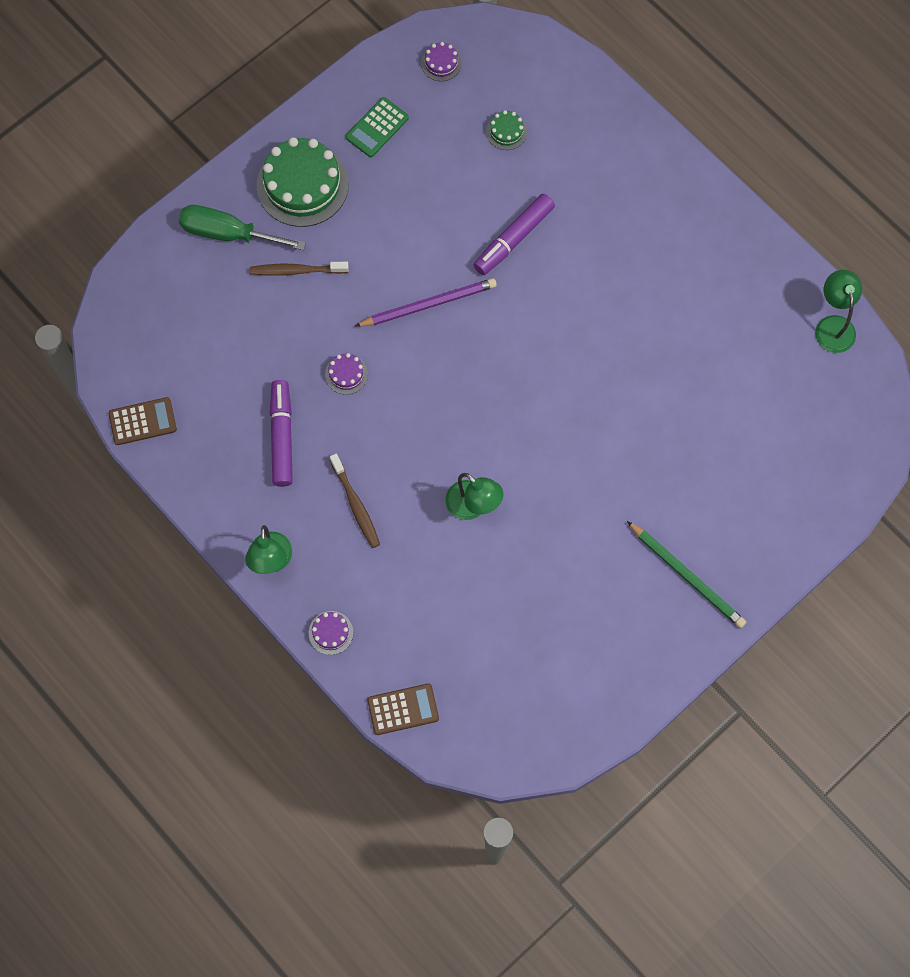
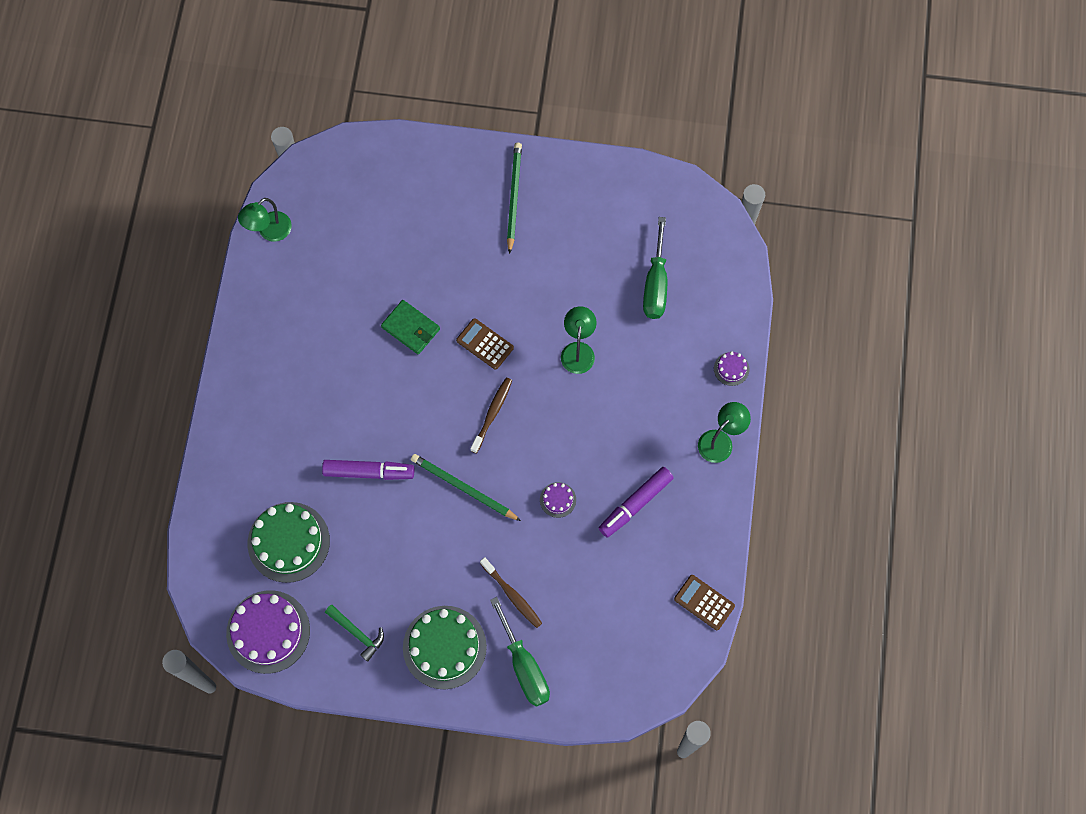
camera: 130 degrees left, 0 degrees up
(356, 505) = (639, 421): brown toothbrush -> brown toothbrush (492, 414)
(377, 128) = (357, 633): green calculator -> green hammer
(403, 709) = (738, 291): brown calculator -> brown calculator (485, 344)
(428, 304) = (463, 488): purple pencil -> green pencil
(441, 63) = (268, 631): purple cake -> purple cake, size x2.23
(478, 635) = (655, 284): none -> green screwdriver
(506, 131) = (288, 542): green cake -> green cake, size x2.23
(624, 376) = (411, 328): none -> green wallet

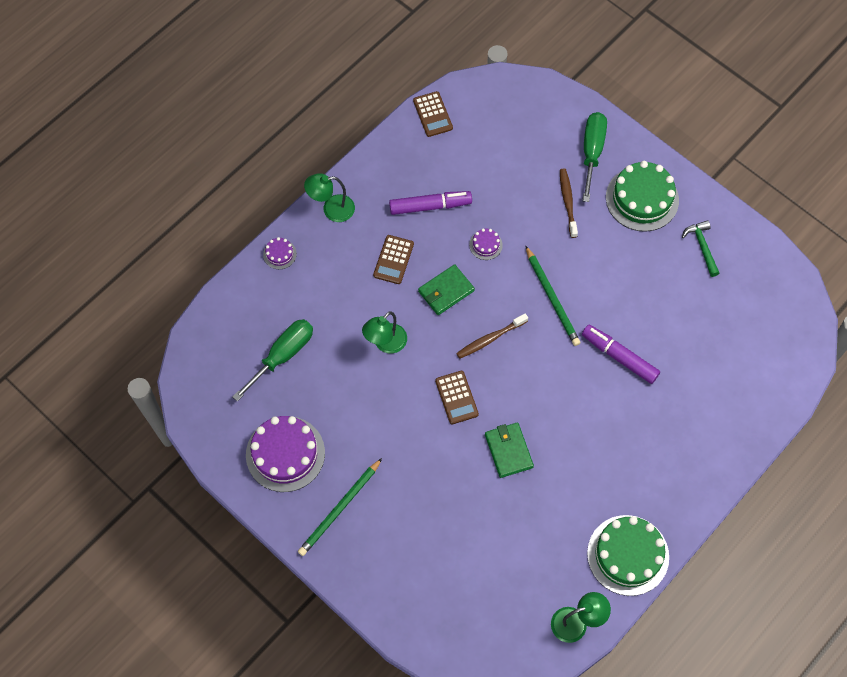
camera: 145 degrees left, 5 degrees down
(268, 631) = (771, 289): purple cake -> purple cake (285, 454)
(288, 542) = (716, 344): green cake -> green cake (628, 555)
(561, 432) = (446, 291): none -> green wallet
(629, 430) = (393, 260): none -> brown calculator

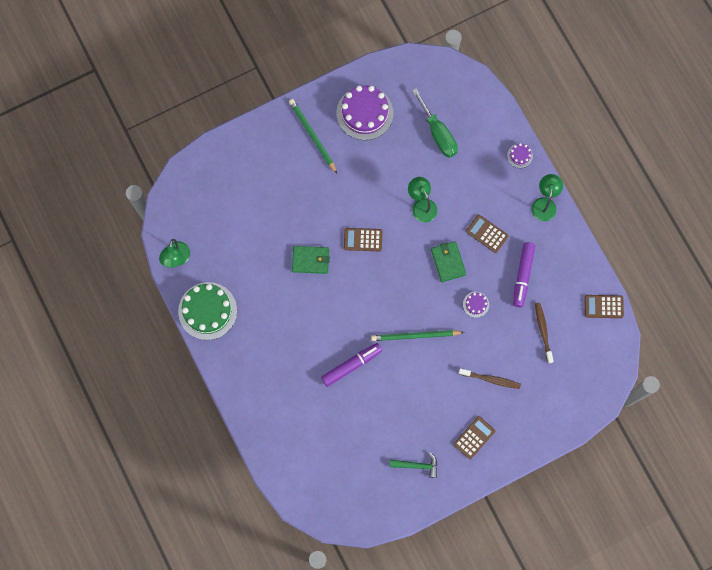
camera: 110 degrees right, 10 degrees up
(490, 339) = (399, 279): brown toothbrush -> brown toothbrush (543, 331)
(592, 152) = (528, 416): green screwdriver -> none
(642, 198) = (474, 437): green cake -> brown calculator

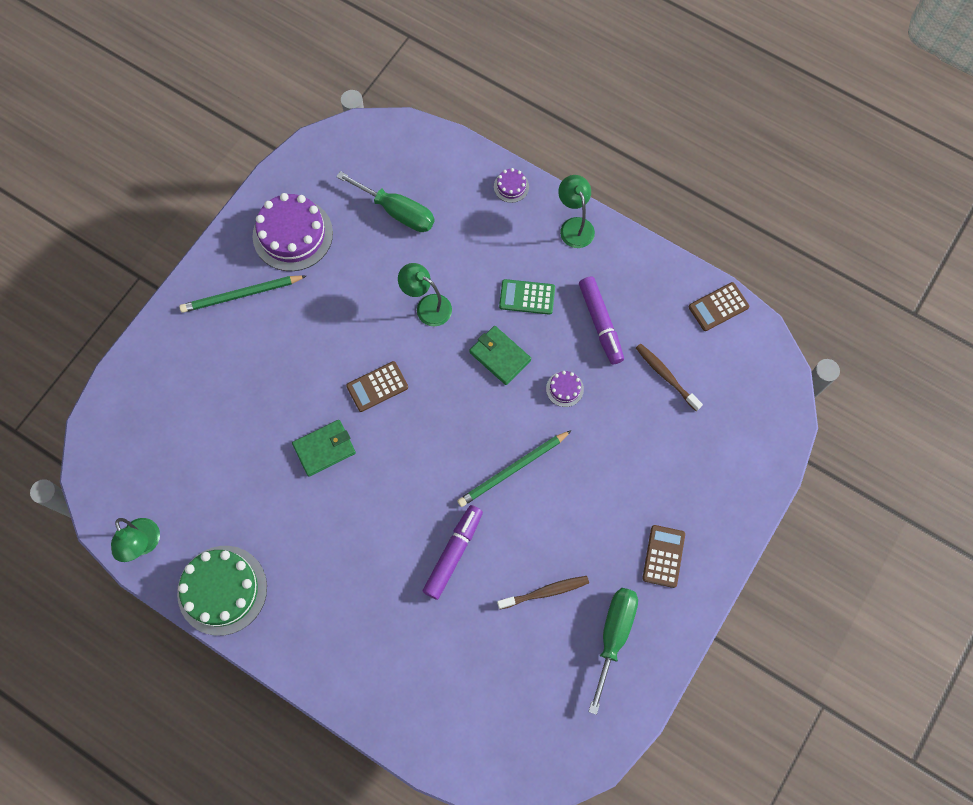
camera: 30 degrees left, 5 degrees down
(312, 135) = (241, 295): green pencil -> green pencil turned 45 degrees counterclockwise
(417, 465) = (613, 635): green hammer -> green screwdriver
(487, 234) = (527, 297): brown calculator -> green calculator
(491, 379) = (639, 470): brown toothbrush -> brown toothbrush (545, 592)

